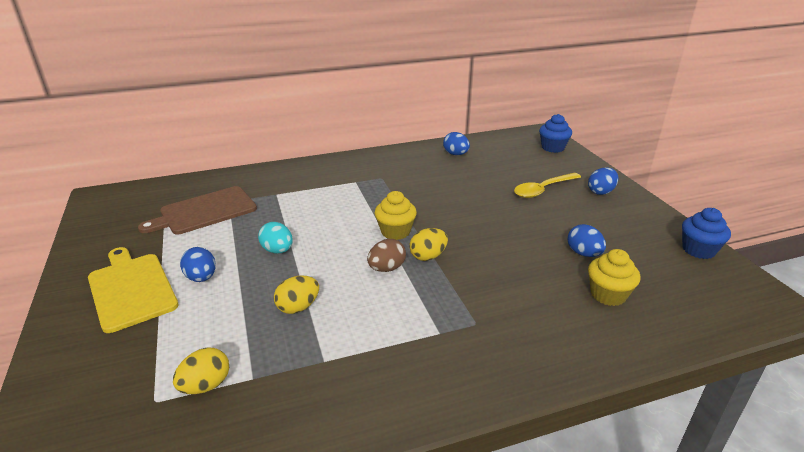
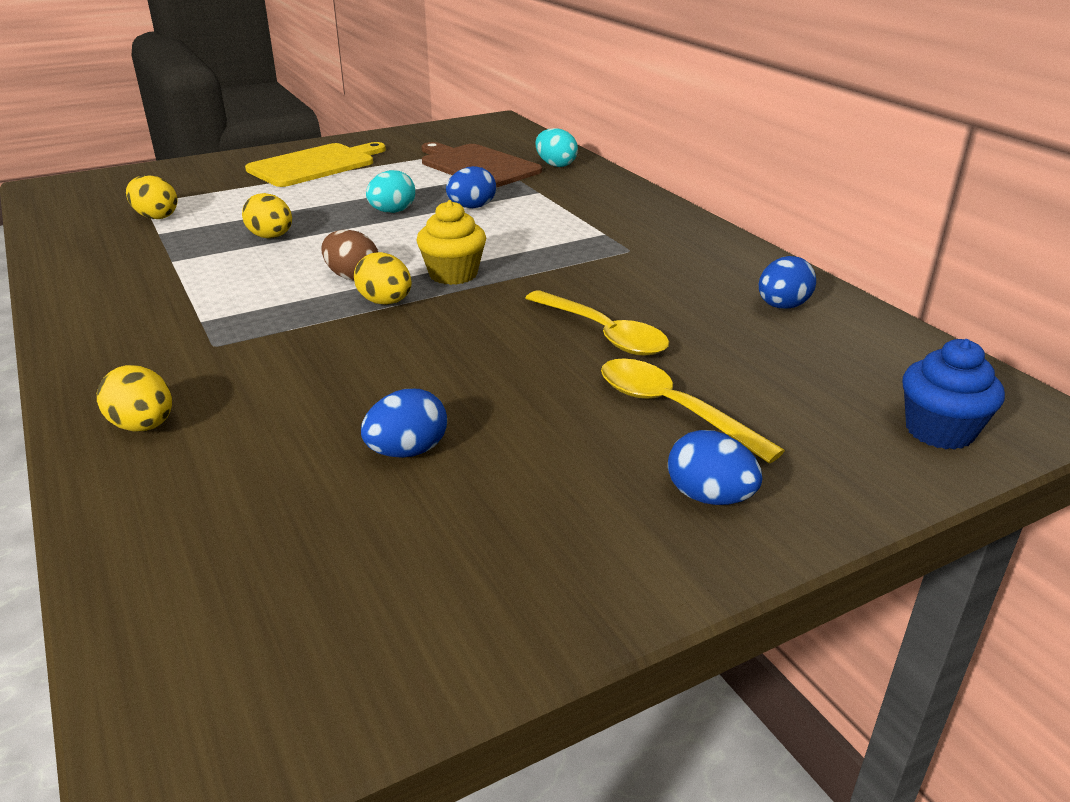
camera: 80 degrees right, 0 degrees up
(201, 278) = (333, 187): blue egg -> blue egg (472, 207)
(229, 183) = (555, 165): none -> turquoise egg
(476, 196) = (603, 333): none -> yellow spoon
(574, 343) = (143, 426): none -> yellow egg
(608, 295) = (265, 471): yellow cupcake -> none
(698, 250) = (443, 645): blue cupcake -> none

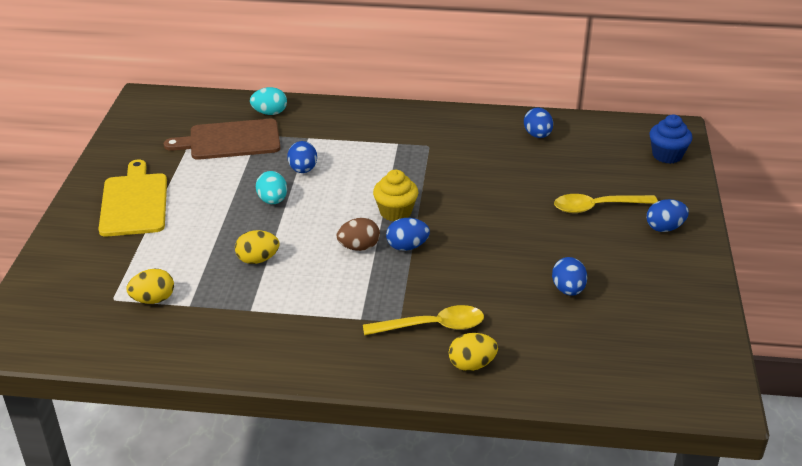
camera: 55 degrees left, 5 degrees up
(385, 302) = (407, 247): yellow egg -> blue egg
(603, 333) = (513, 195): yellow spoon -> yellow spoon (432, 326)

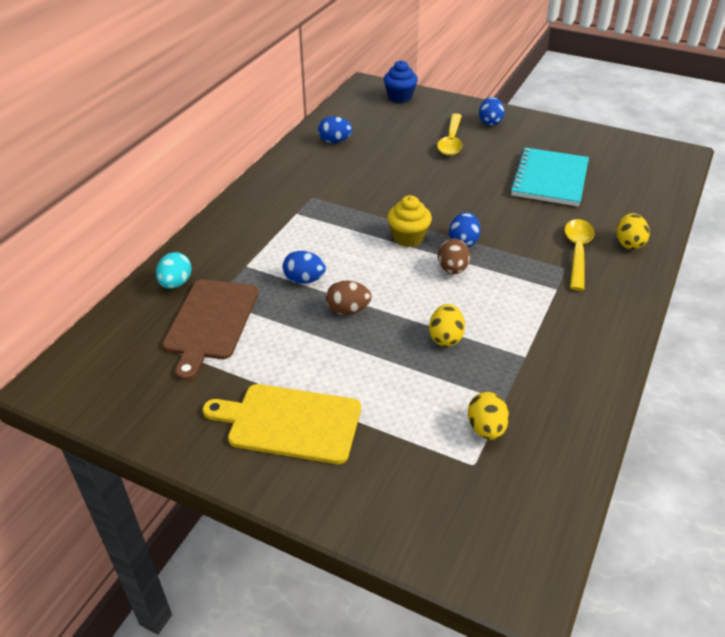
camera: 70 degrees left, 5 degrees up
(272, 200) = (348, 310): turquoise egg -> brown egg
(568, 290) = (549, 179): blue egg -> turquoise notebook

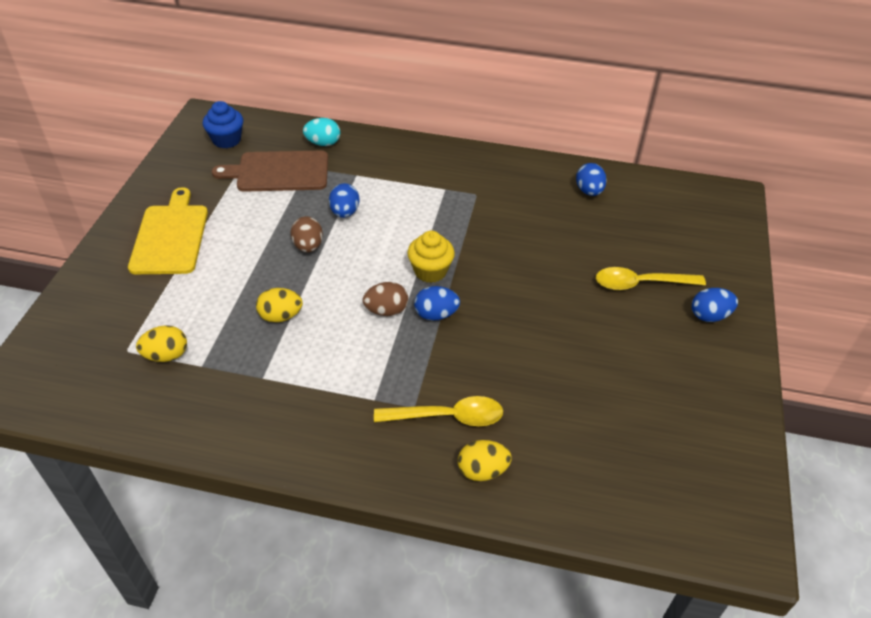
camera: 75 degrees right, 5 degrees up
(400, 97) = (721, 226): blue cupcake -> blue cupcake (227, 140)
(549, 179) = (597, 384): turquoise notebook -> none

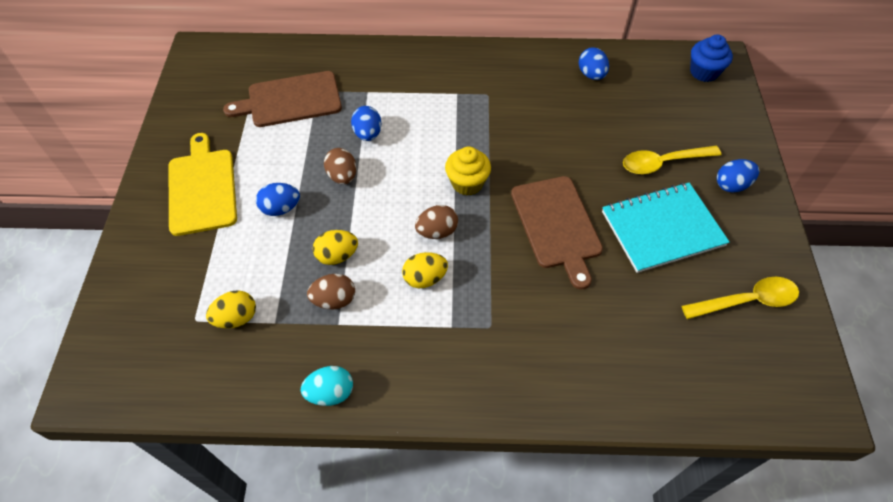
camera: 10 degrees left, 10 degrees up
(227, 140) = (228, 73): blue cupcake -> blue cupcake (703, 72)
(265, 355) = (334, 300): none -> brown egg
(323, 143) = (325, 62): turquoise egg -> turquoise egg (330, 393)
(436, 314) = (485, 227): blue egg -> blue egg (281, 208)
(447, 417) = (524, 331): yellow spoon -> yellow spoon (746, 301)
(482, 470) = (571, 380): yellow egg -> yellow egg (425, 278)
(511, 324) = (557, 225): none -> brown cutting board
(621, 345) = (662, 228): none -> turquoise notebook

